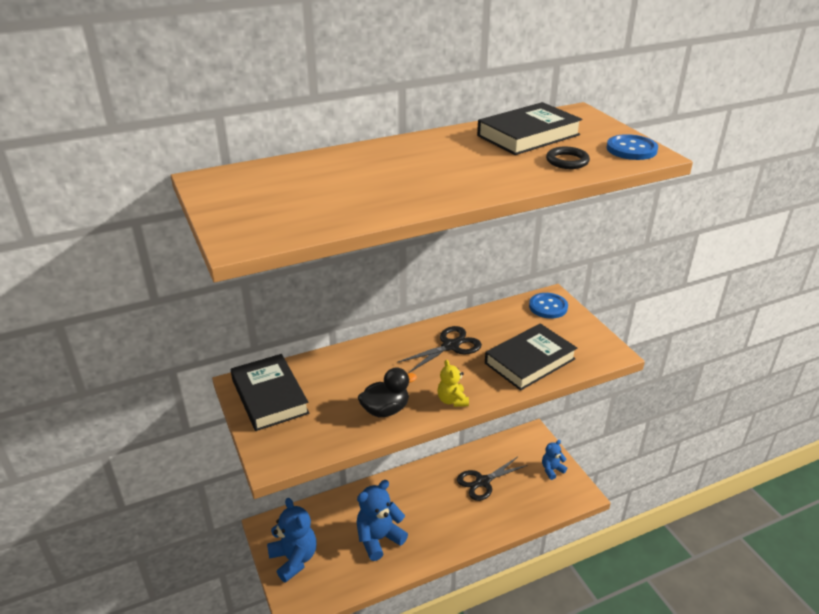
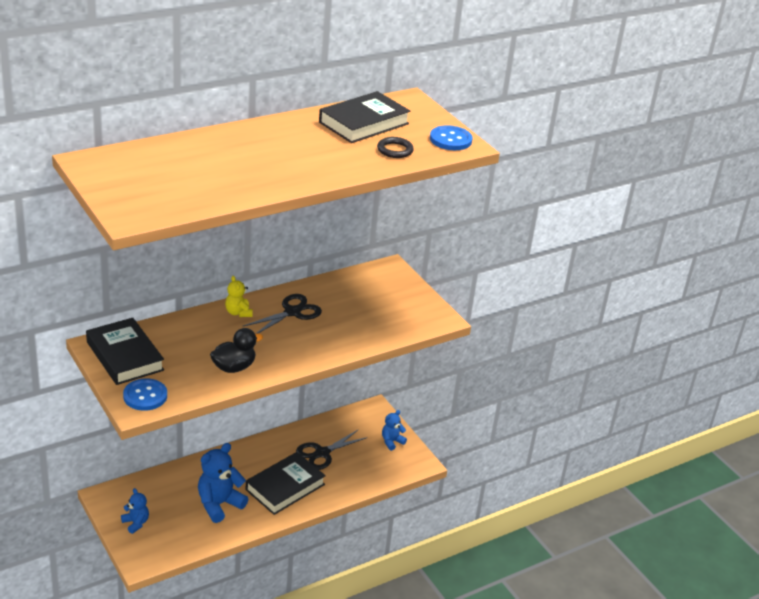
camera: 10 degrees left, 0 degrees up
(294, 559) = (136, 523): blue teddy bear -> blue teddy bear, size x0.55
(452, 400) = (294, 359): yellow teddy bear -> yellow teddy bear (238, 312)
(530, 361) = (366, 326): black book -> black book (285, 487)
(548, 307) = (386, 276): blue button -> blue button (145, 396)

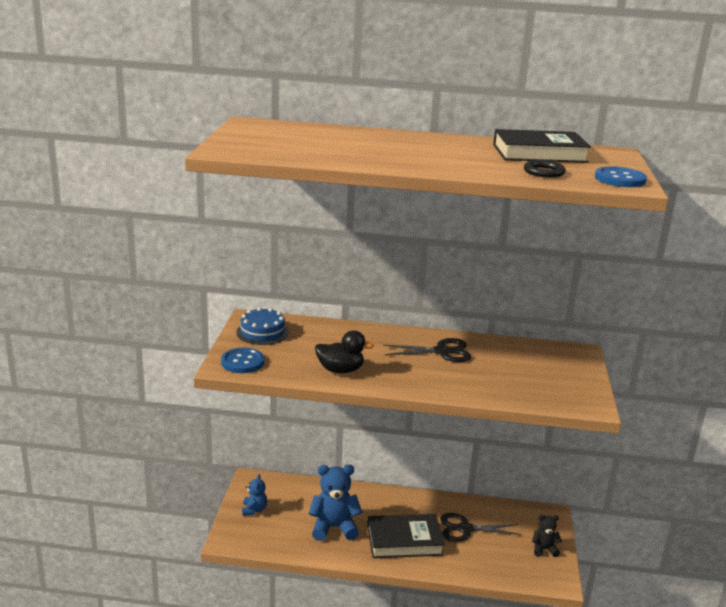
camera: 40 degrees right, 10 degrees down
(125, 356) = (262, 332): black book -> blue cake
(238, 312) = (392, 336): yellow teddy bear -> none
(392, 441) = (544, 549): blue teddy bear -> black teddy bear

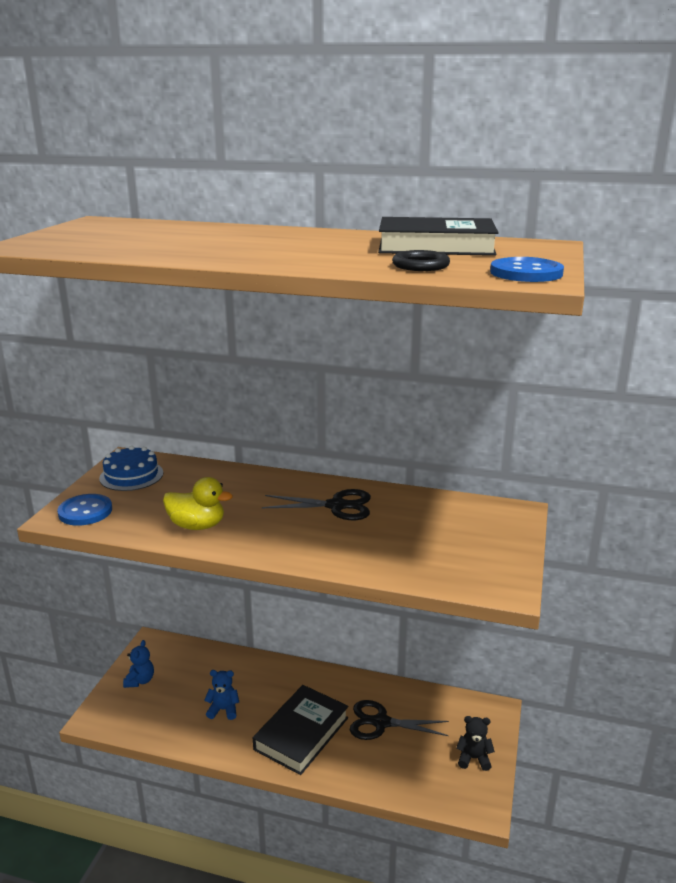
camera: 10 degrees right, 0 degrees up
(334, 527) = (223, 710): blue teddy bear -> blue teddy bear, size x0.55
(340, 370) = (197, 526): black duck -> yellow duck
(404, 540) = (301, 733): black book -> black book turned 60 degrees counterclockwise

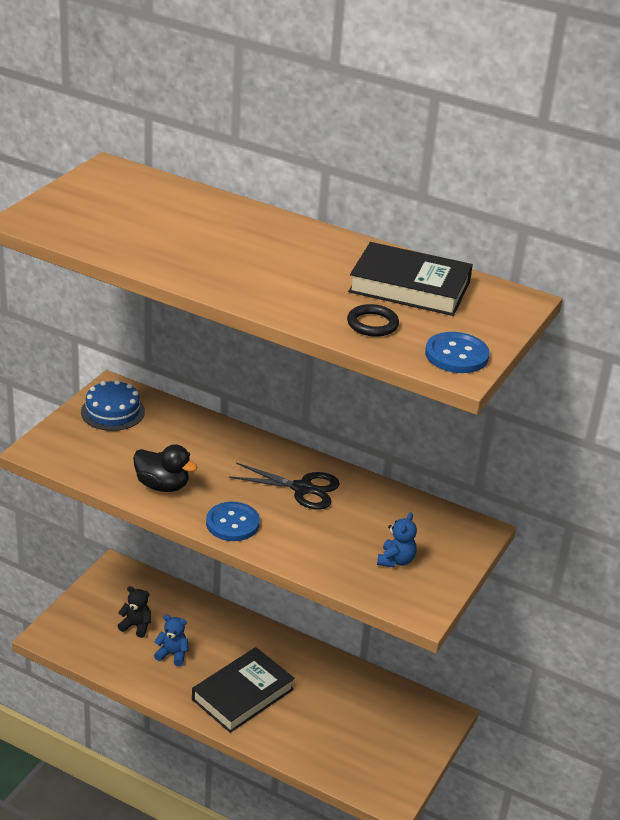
camera: 10 degrees right, 10 degrees up
(85, 511) = (62, 448): blue button -> blue button (232, 523)
(140, 680) = (97, 607): blue teddy bear -> blue teddy bear (396, 560)
(197, 526) = (162, 485): yellow duck -> black duck
(381, 723) = (324, 701): black scissors -> none
(473, 758) = (403, 755): black teddy bear -> black teddy bear (136, 626)

